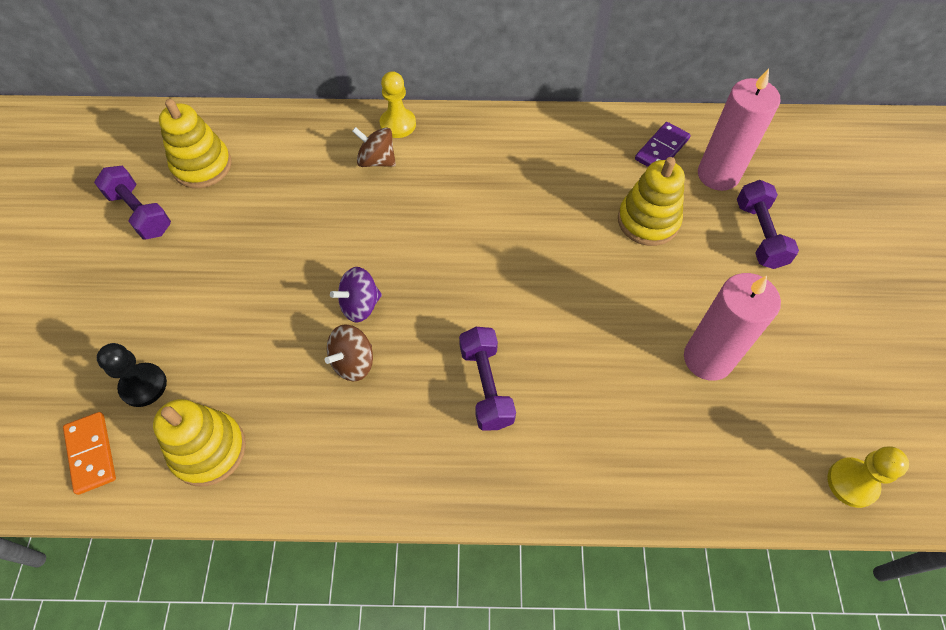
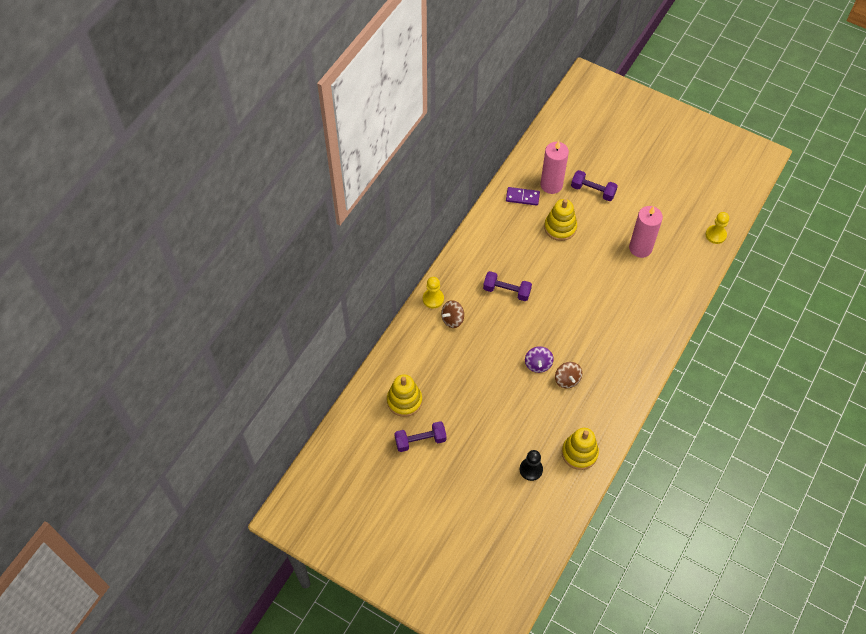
camera: 60 degrees left, 0 degrees up
(91, 453) = (555, 501): orange domino -> none
(486, 386) = (607, 334): purple dumbbell -> purple dumbbell (506, 291)
(662, 149) = (522, 197): purple domino -> purple domino turned 60 degrees counterclockwise

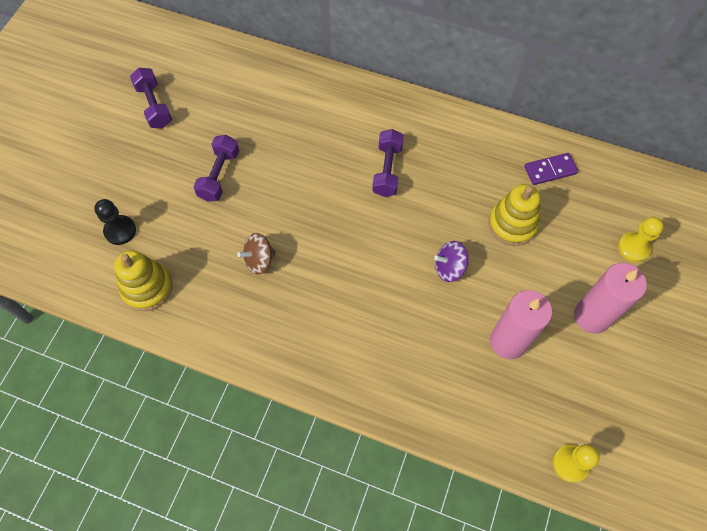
camera: 80 degrees right, 5 degrees up
(404, 401) = (206, 82): yellow stacking toy -> none
(433, 299) = (356, 90): yellow pawn -> yellow pawn (633, 247)
(452, 319) = (330, 115): brown spinning top -> none
(522, 197) = (550, 170): purple domino -> purple domino turned 75 degrees clockwise
(538, 364) = (278, 221): purple spinning top -> purple spinning top (449, 268)
(551, 185) = (585, 204): pink candle -> pink candle (591, 316)
(593, 191) = (594, 262): purple dumbbell -> purple dumbbell (219, 175)

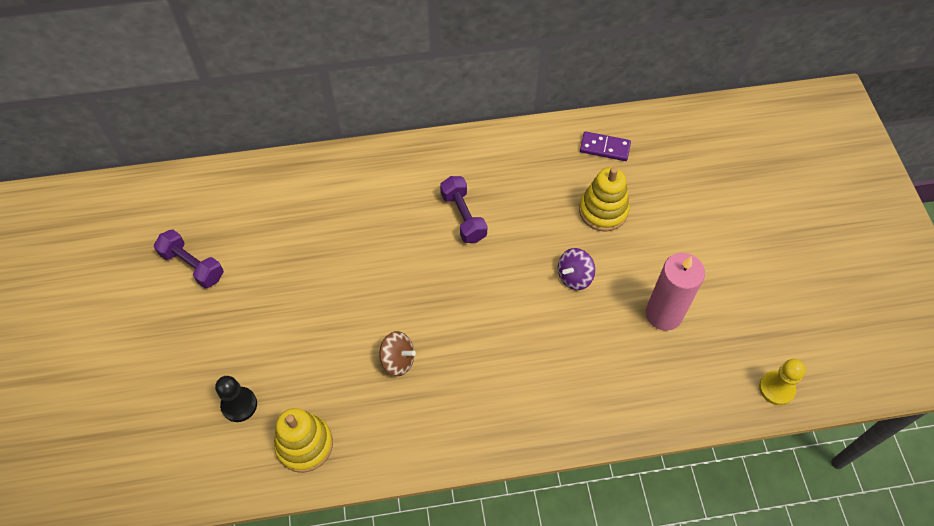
camera: 30 degrees left, 5 degrees down
(219, 175) = (305, 300): purple dumbbell -> none
(259, 260) = (398, 360): brown spinning top -> brown spinning top turned 105 degrees counterclockwise
(550, 170) = (604, 148): purple domino -> purple domino turned 60 degrees clockwise
(591, 316) = (716, 256): pink candle -> none
(633, 247) = (712, 181): yellow pawn -> none

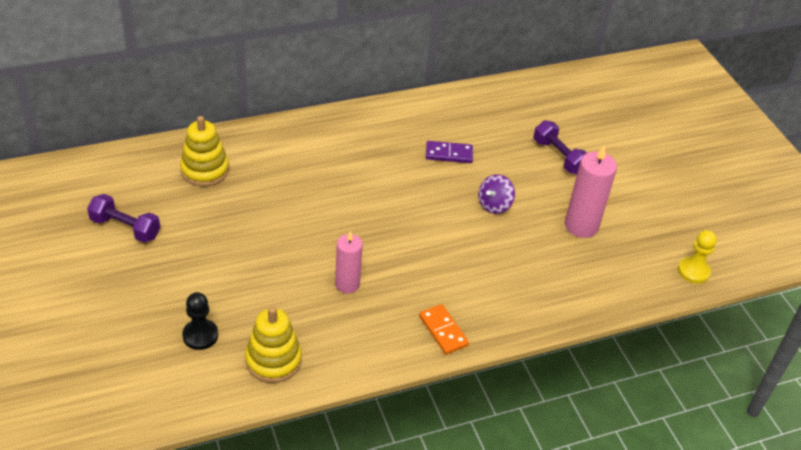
camera: 15 degrees left, 15 degrees down
(398, 360) = (347, 284): brown spinning top -> pink candle
(463, 217) = (380, 168): purple dumbbell -> purple dumbbell (558, 157)
(484, 431) = (443, 331): none -> orange domino
(603, 211) = (507, 153): yellow stacking toy -> yellow stacking toy (205, 170)
(604, 148) = (496, 106): purple domino -> purple domino (449, 154)

